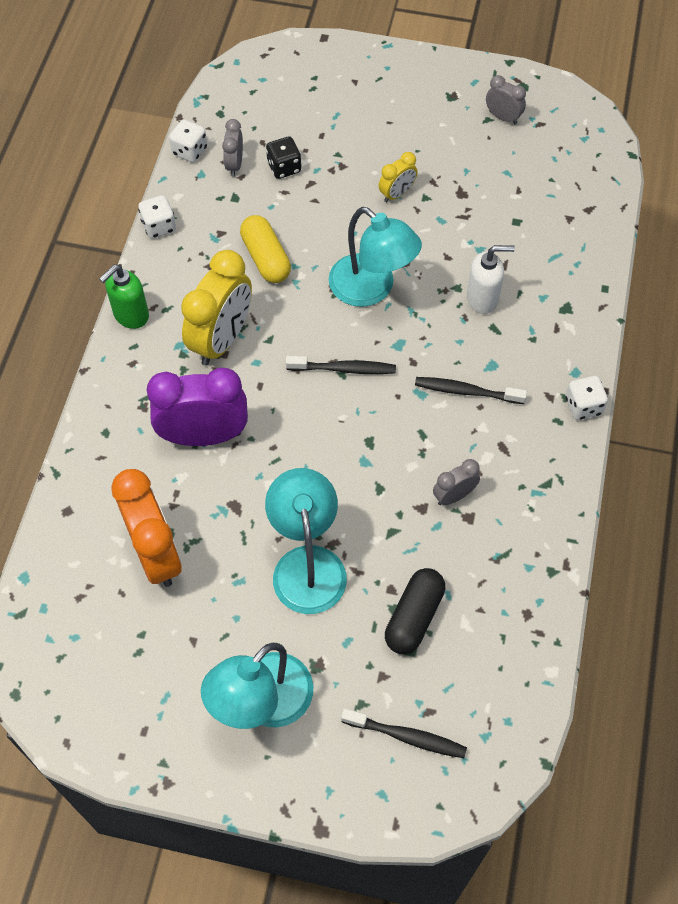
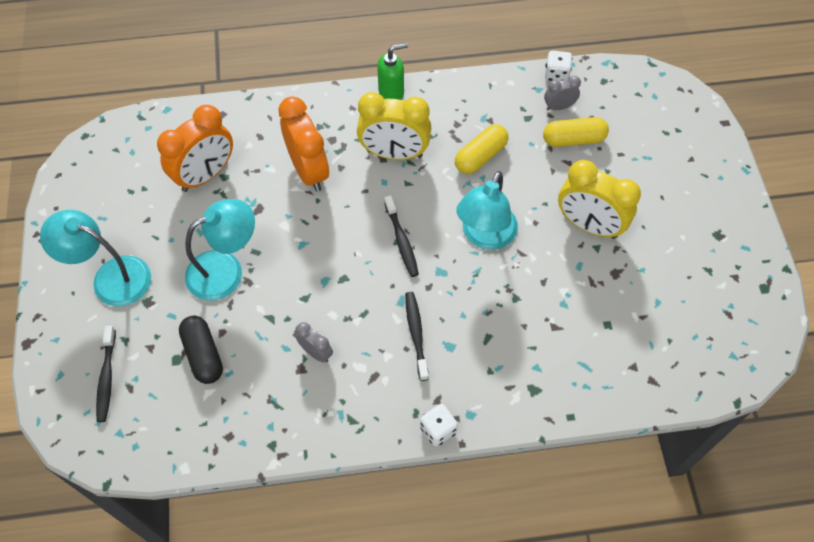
camera: 70 degrees right, 0 degrees up
(131, 315) = (391, 92): green soap dispenser -> green soap dispenser turned 135 degrees clockwise
(159, 226) = (476, 81): white dice -> none
(204, 436) = (308, 171): purple clock -> orange clock
(284, 167) = (573, 139): black dice -> yellow capsule
(397, 194) = (589, 225): yellow clock -> yellow clock, size x2.00
(414, 617) = (203, 354): black capsule -> black capsule turned 60 degrees clockwise
(482, 299) = (513, 320): white soap dispenser -> none
(503, 117) = (718, 281): grey clock -> none

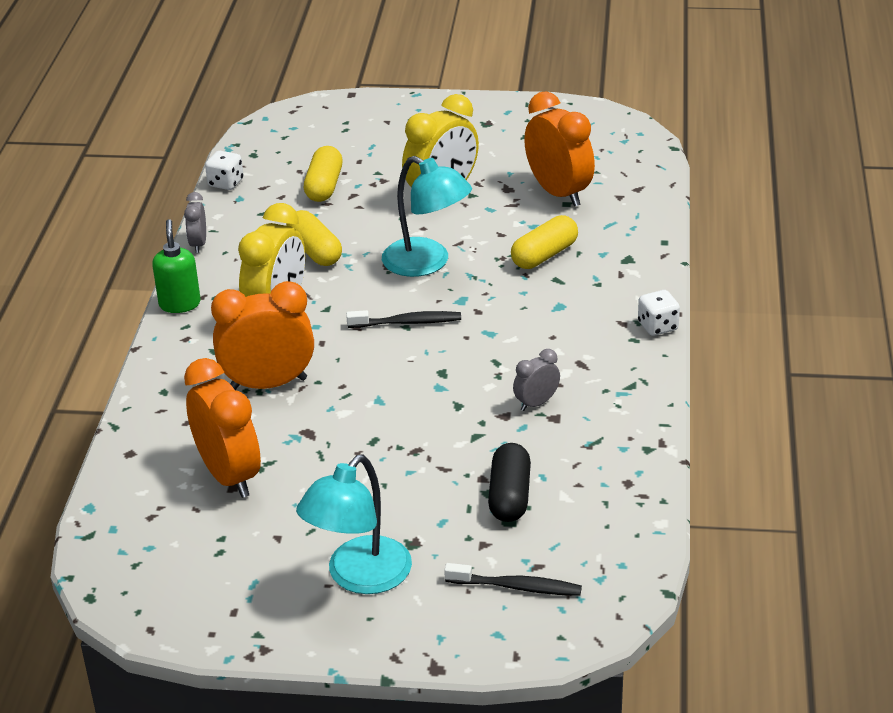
camera: 75 degrees left, 25 degrees down
(203, 354) = (509, 496): black capsule -> black capsule turned 75 degrees counterclockwise
(226, 270) = (391, 468): turquoise lamp -> none
(416, 334) = (536, 327): black toothbrush -> none
(520, 321) = (544, 255): none -> yellow capsule
(559, 107) = (273, 188): grey clock -> grey clock (198, 244)
(622, 315) = (559, 193): none -> orange clock

